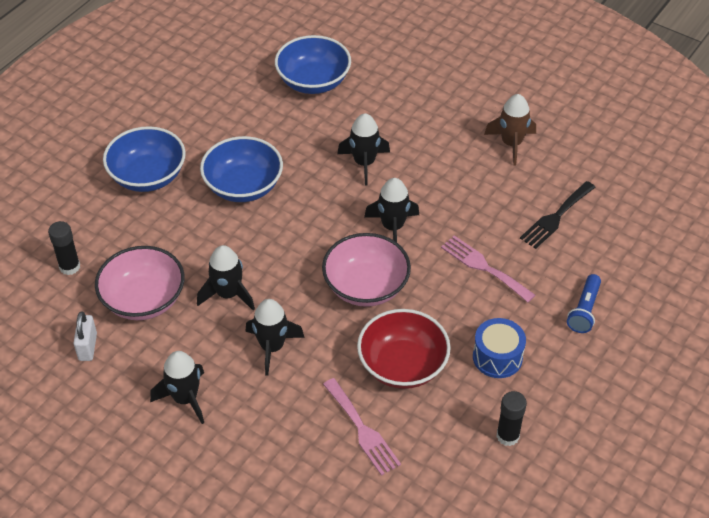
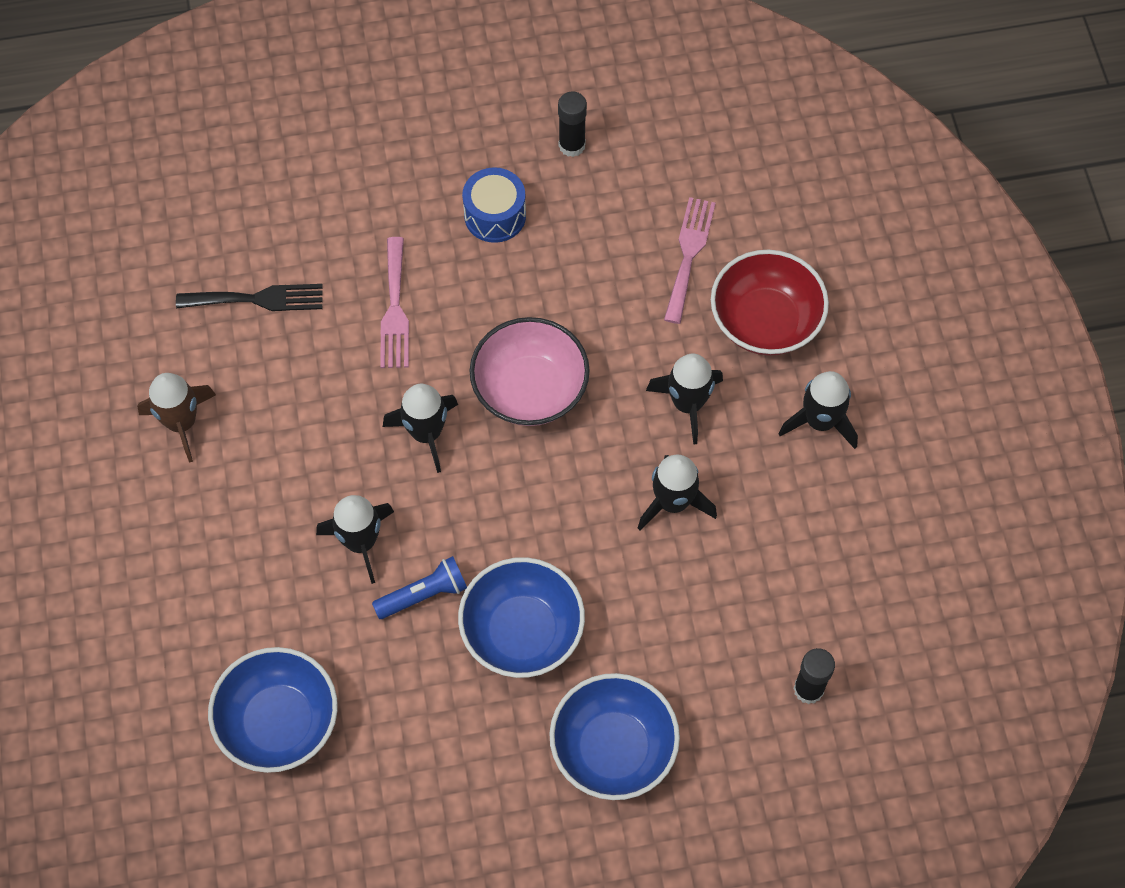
camera: 135 degrees left, 15 degrees up
(88, 347) = (868, 564): white padlock -> none
(144, 300) = (765, 572): pink bowl -> none
(402, 365) = (587, 281): red bowl -> red bowl (765, 321)
(584, 310) = (362, 189): blue flashlight -> blue flashlight (423, 594)

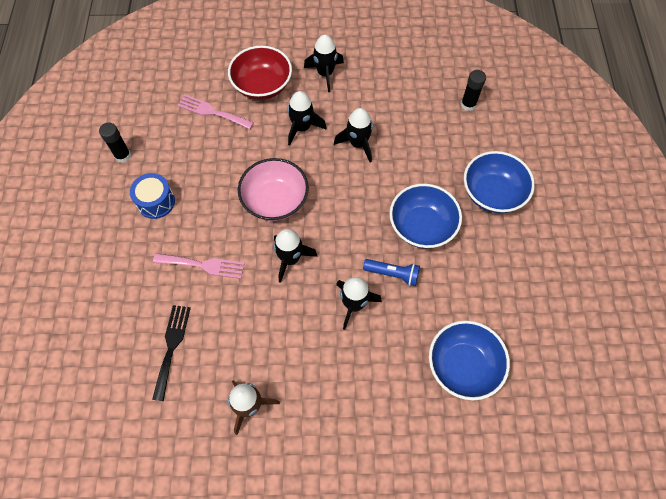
camera: 80 degrees left, 0 degrees up
(423, 594) = (392, 274): blue flashlight -> blue flashlight turned 120 degrees clockwise

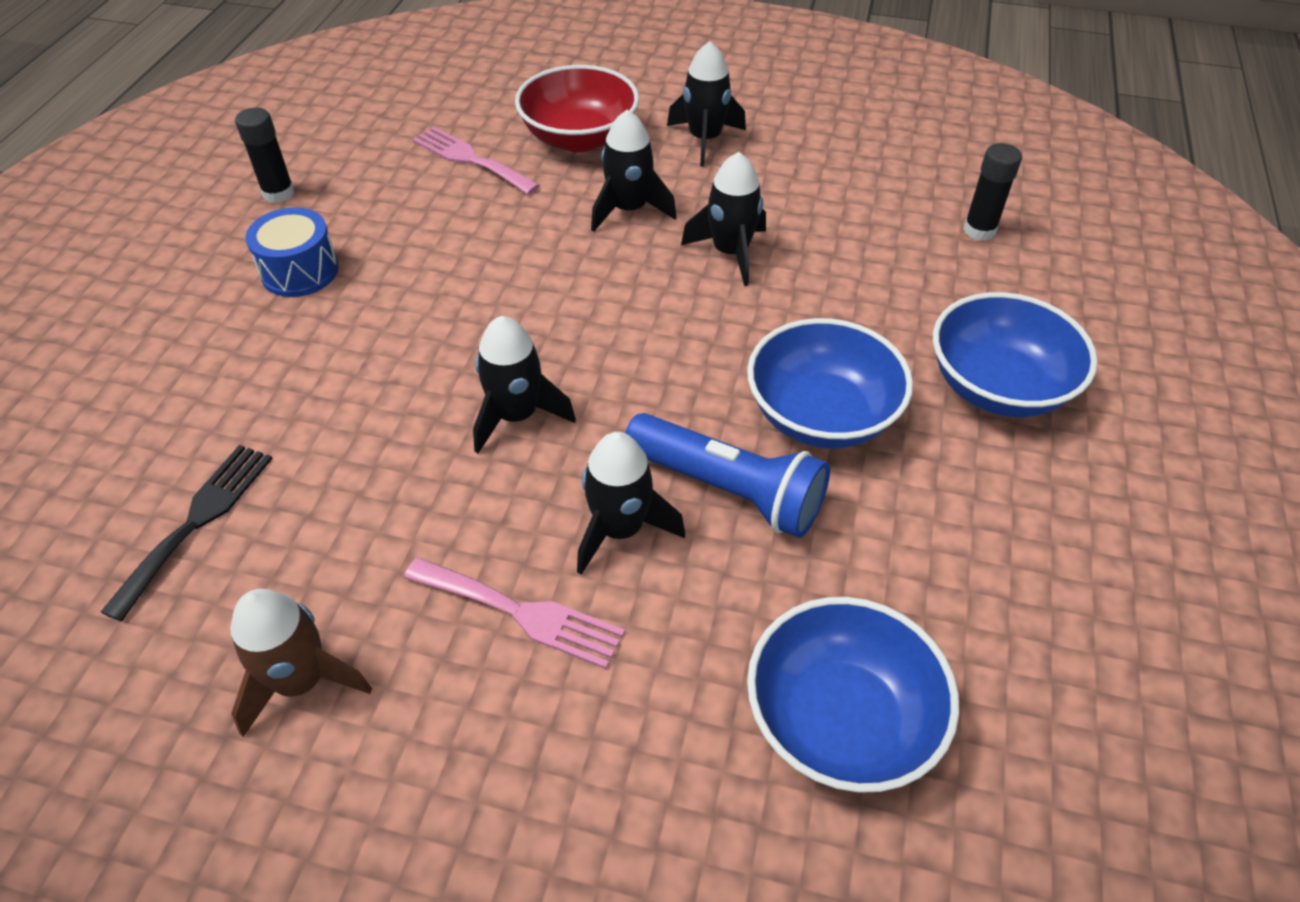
camera: 15 degrees right, 15 degrees down
(203, 265) = (335, 390): pink fork -> pink fork (521, 613)
(275, 201) = (528, 312): pink bowl -> none
(392, 274) = (728, 490): blue flashlight -> blue flashlight, size x1.59

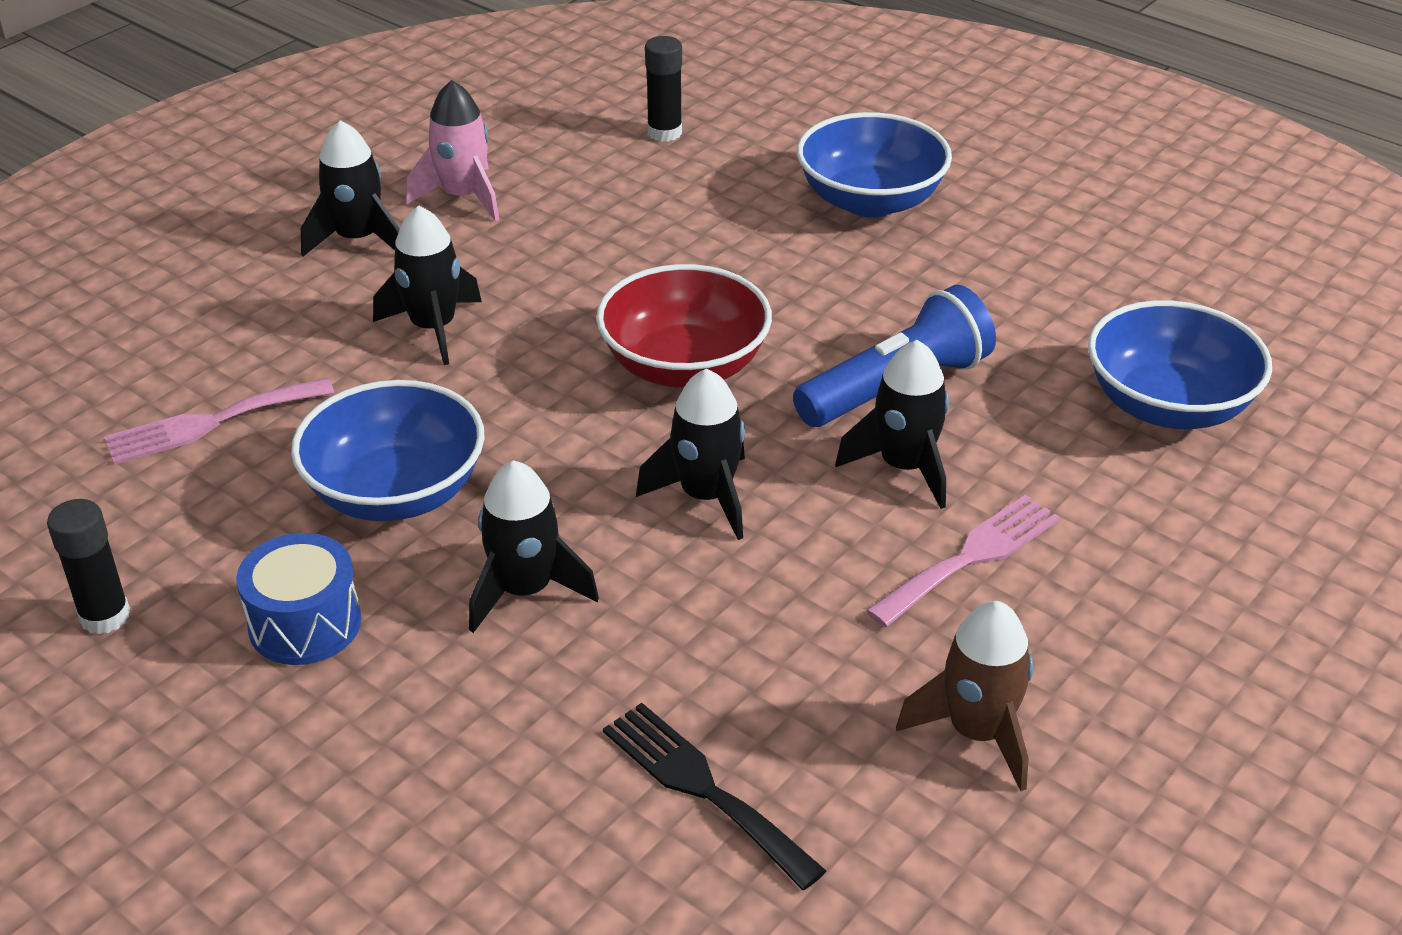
camera: 65 degrees left, 10 degrees down
(579, 138) = (258, 326): red bowl -> red bowl (684, 366)
(730, 253) = (569, 283): black rocket -> black rocket (525, 590)
(795, 164) = (463, 197): none -> pink rocket
(821, 415) = (839, 304): blue bowl -> blue bowl (396, 492)

